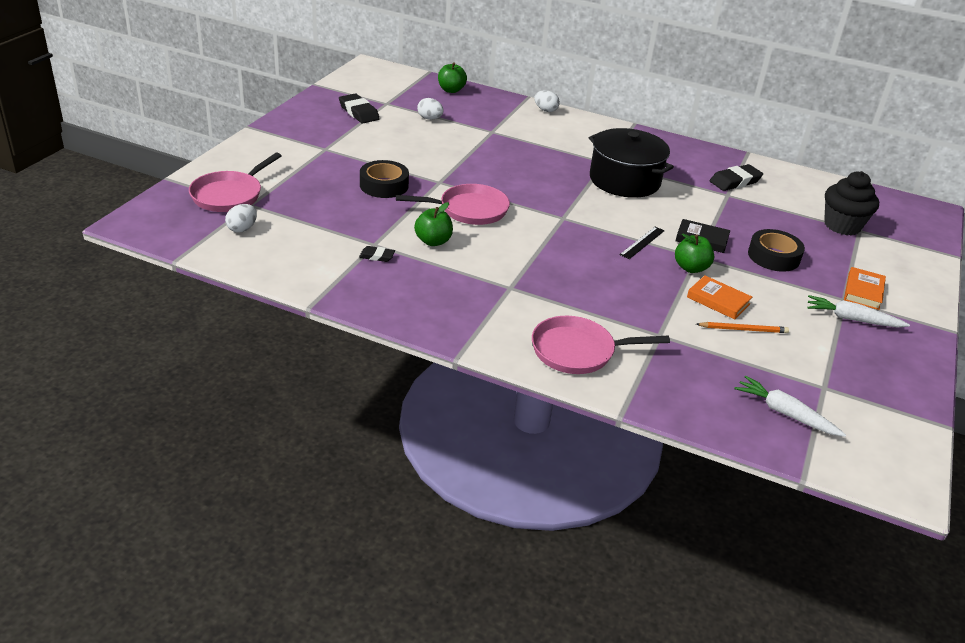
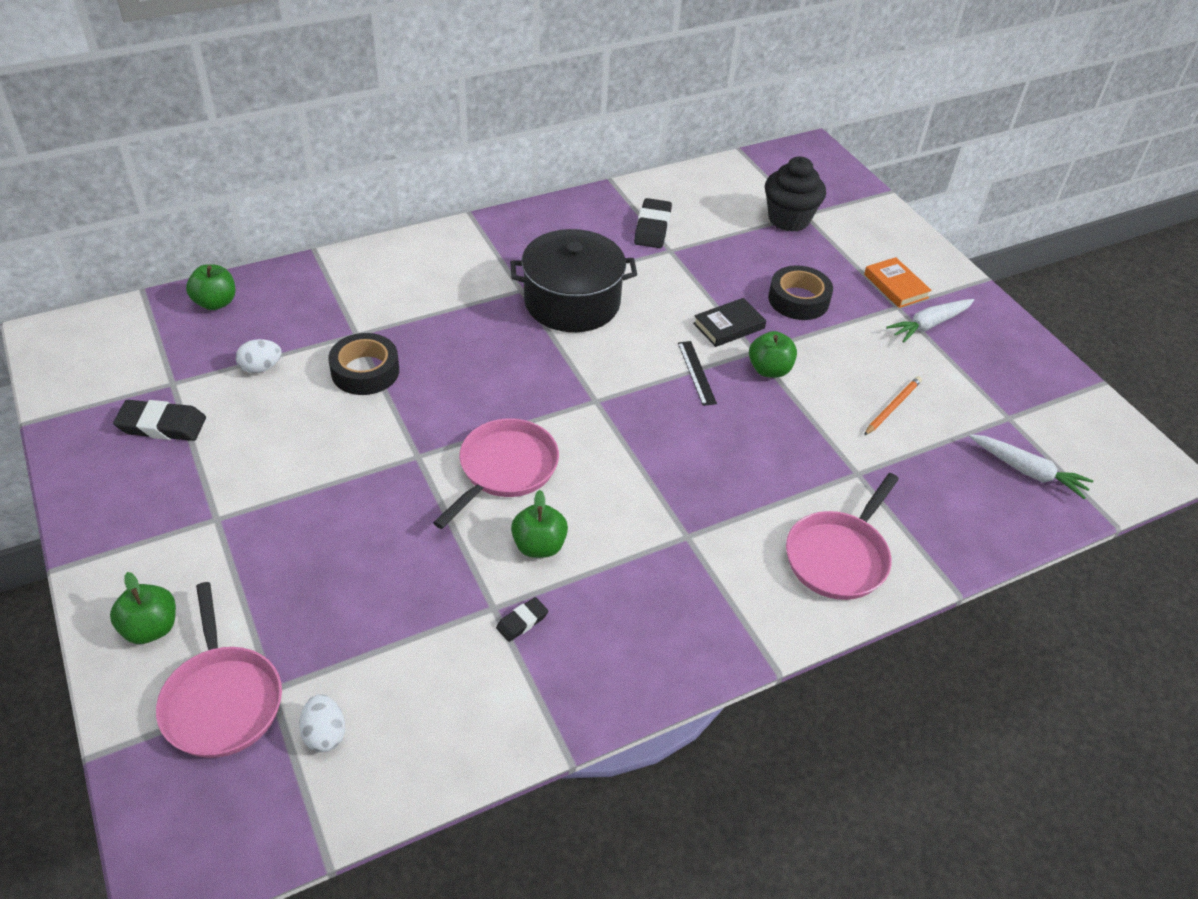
camera: 50 degrees left, 10 degrees up
(246, 161) = (151, 628): none -> green apple
(384, 185) = (371, 514): black tape -> black tape (365, 371)
(545, 110) = (361, 258): white egg -> none
(718, 301) = (836, 391): orange book -> none
(785, 413) = (1027, 471): white carrot -> white carrot turned 135 degrees counterclockwise

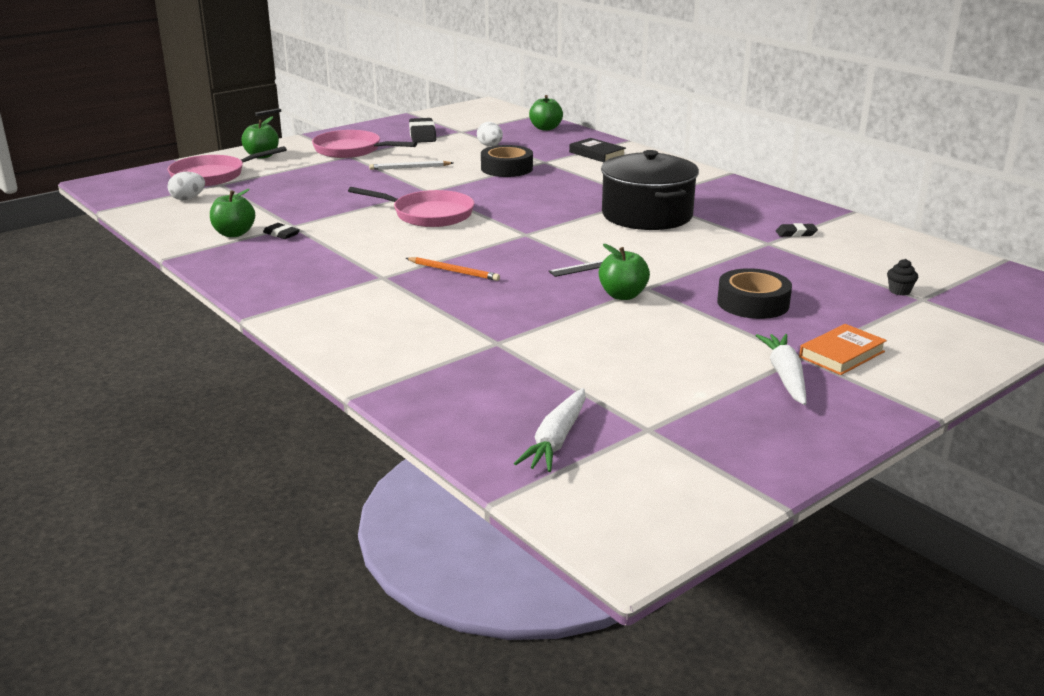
camera: 80 degrees right, 20 degrees down
(311, 461) = (410, 168): none -> white pencil
(539, 546) = (354, 232): green apple -> green apple (234, 233)
(652, 228) = (796, 233): black eraser -> black eraser, size x0.56
(729, 326) = (674, 274): black book -> black book (597, 154)
(788, 219) = (899, 291): black cupcake -> black cupcake, size x0.40
(839, 556) = (380, 337): pink pan -> pink pan (351, 150)
(892, 407) = (612, 357): orange pencil -> orange pencil (453, 271)
(929, 325) = (785, 376): white carrot -> white carrot turned 45 degrees clockwise

